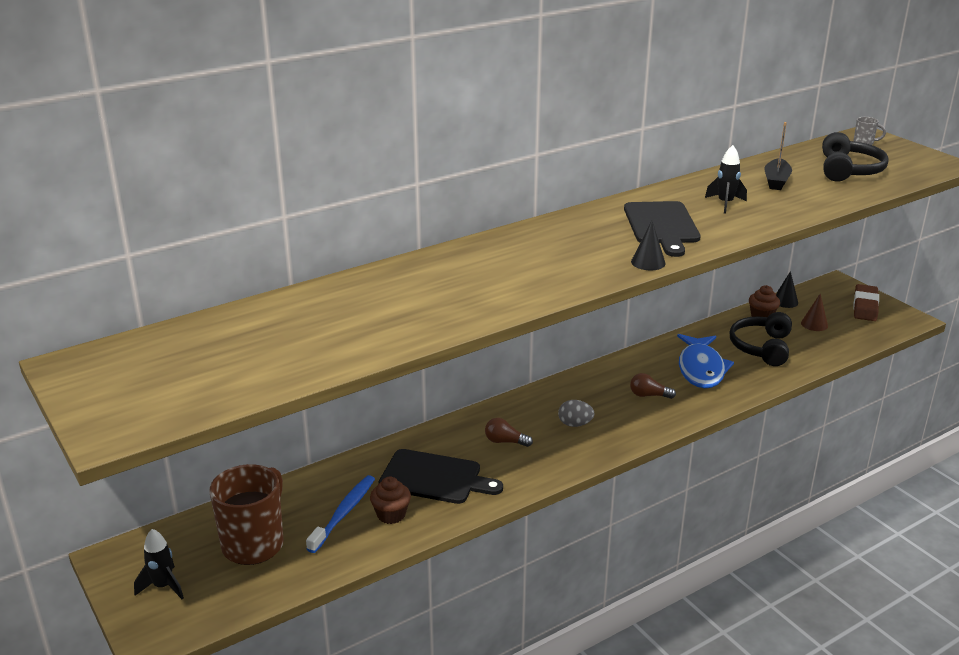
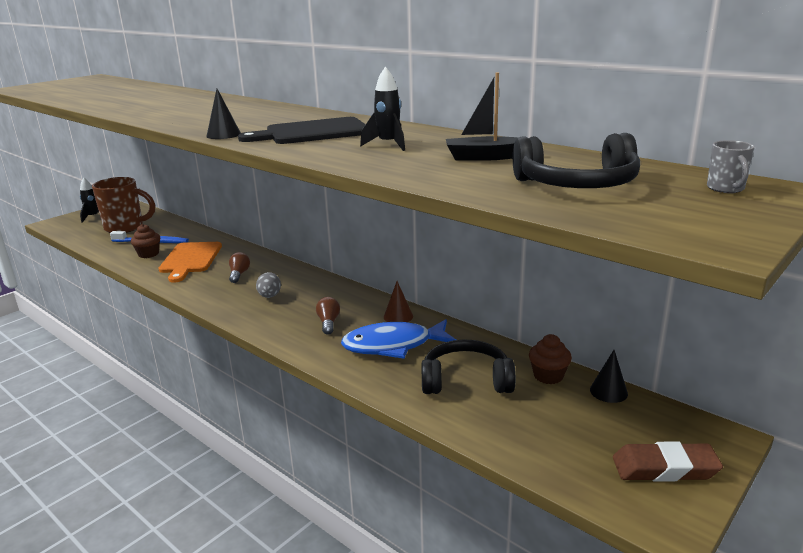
camera: 75 degrees right, 5 degrees down
(435, 478) = (190, 259): black cutting board -> orange cutting board
(814, 324) = (561, 419): brown cone -> brown cone (398, 316)

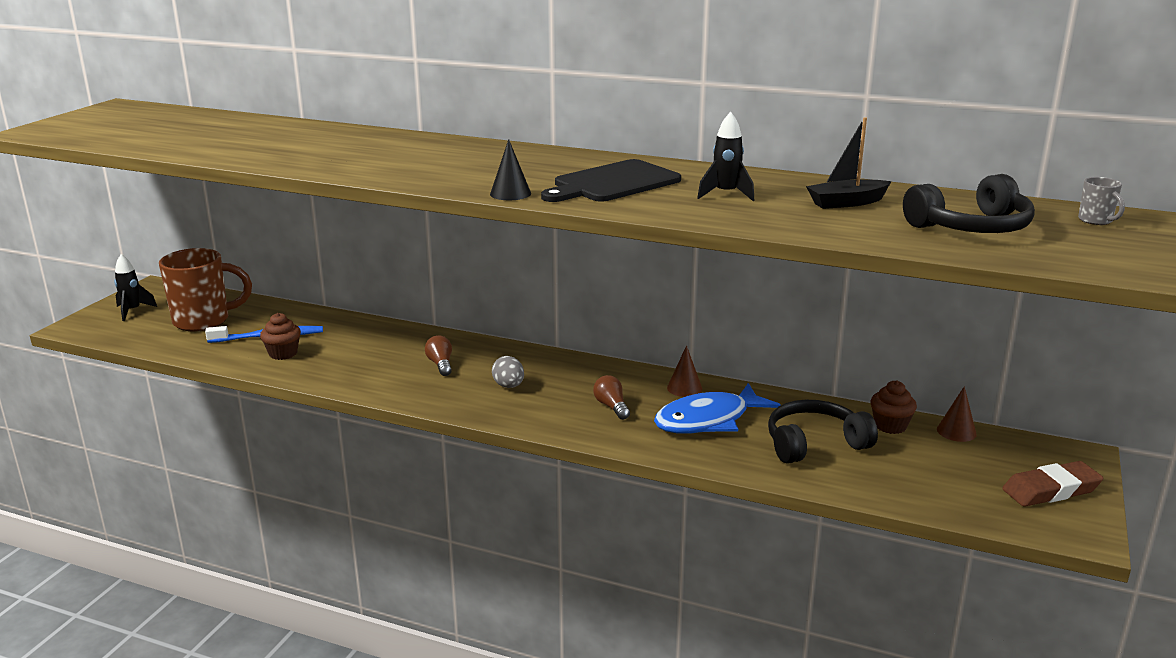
camera: 20 degrees left, 0 degrees up
(190, 259) = (352, 353): orange cutting board -> none
(608, 391) = (956, 431): black cone -> brown cone

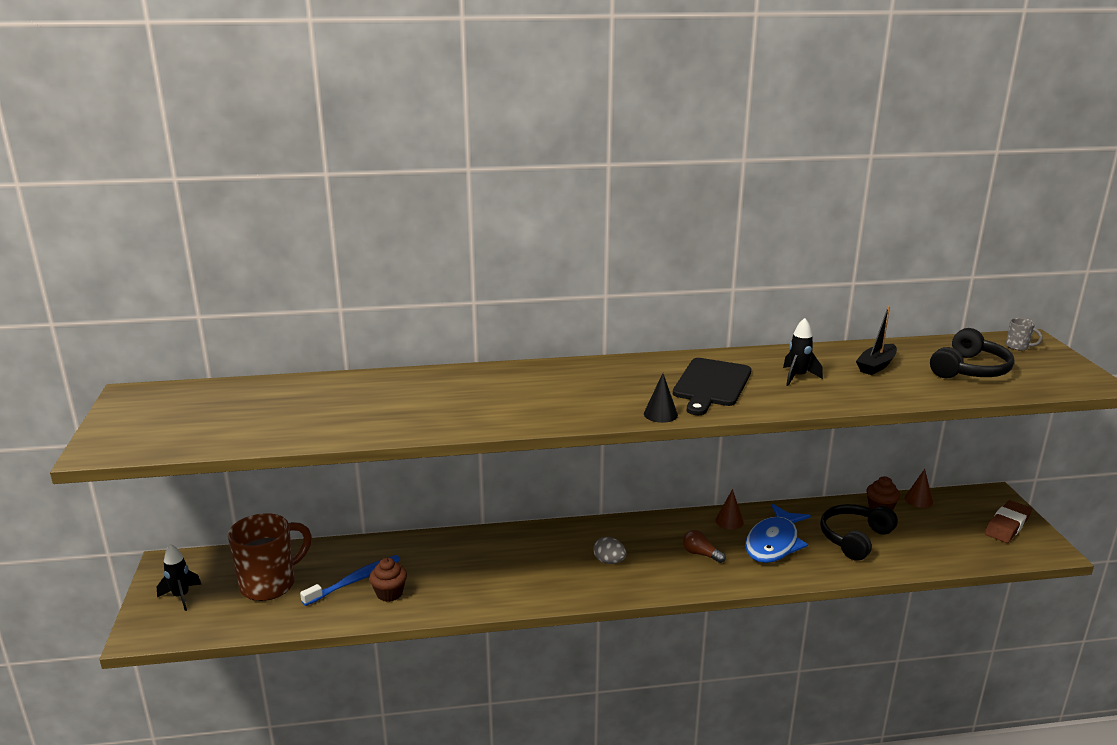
camera: 30 degrees left, 0 degrees up
(440, 364) = (534, 559): brown light bulb -> none

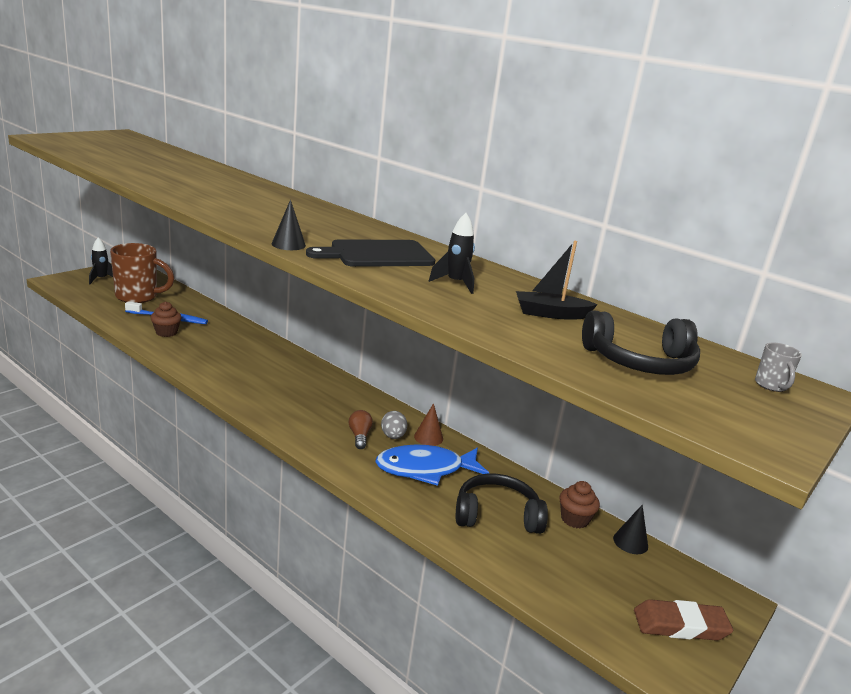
camera: 45 degrees right, 0 degrees up
(609, 561) = (298, 398): grey egg -> grey egg (393, 436)
(918, 500) = (630, 542): brown cone -> black cone

